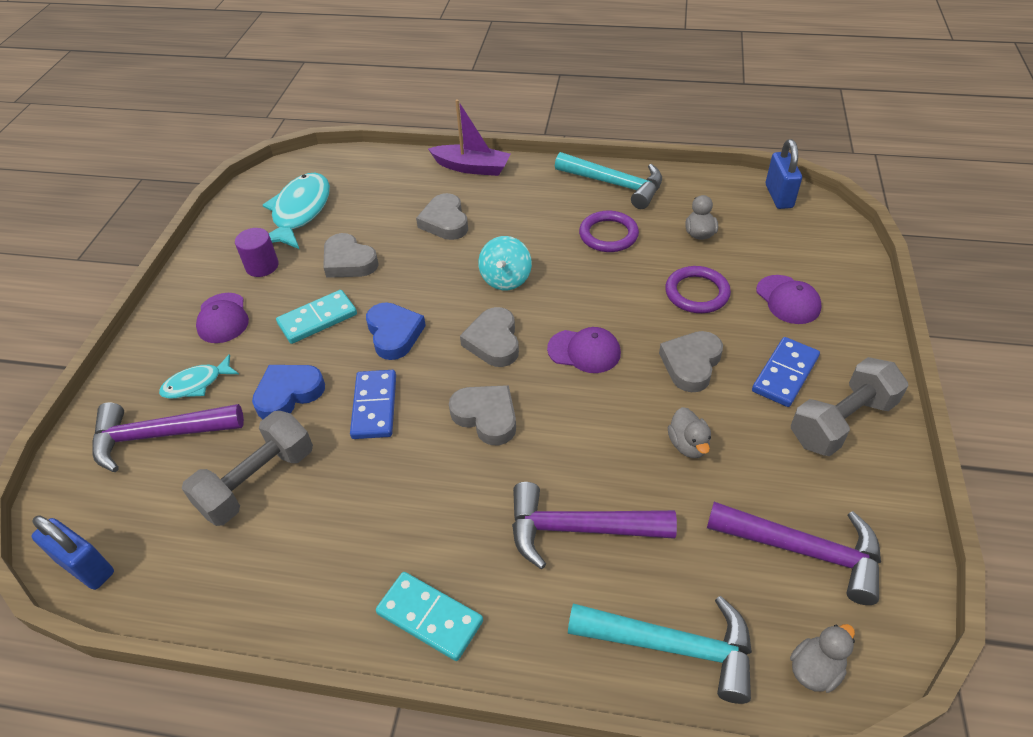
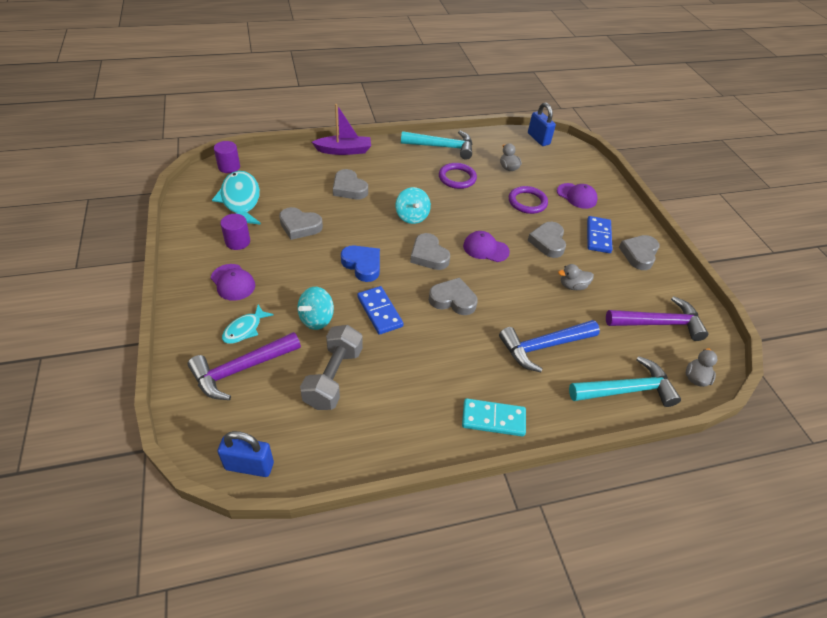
camera: 30 degrees left, 0 degrees up
(288, 394) = (316, 319): blue heart -> turquoise spinning top
(314, 166) = (229, 167): none -> purple cylinder
(317, 319) = (303, 267): turquoise domino -> none
(578, 529) = (543, 346): purple hammer -> blue hammer
(584, 351) = (485, 248): purple cap -> purple cap turned 150 degrees counterclockwise
(688, 445) = (572, 286): grey duck -> grey duck turned 120 degrees clockwise
(841, 422) = (639, 254): grey dumbbell -> grey heart

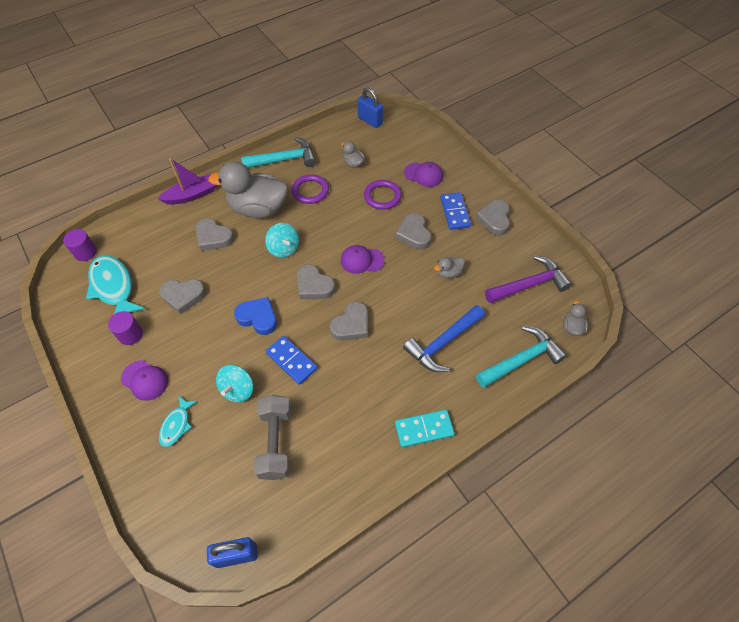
camera: 15 degrees left, 10 degrees up
(241, 369) = (190, 467): purple hammer -> none
(401, 178) = (258, 209): none -> grey duck
(453, 300) = (351, 325): grey heart -> grey heart turned 135 degrees clockwise

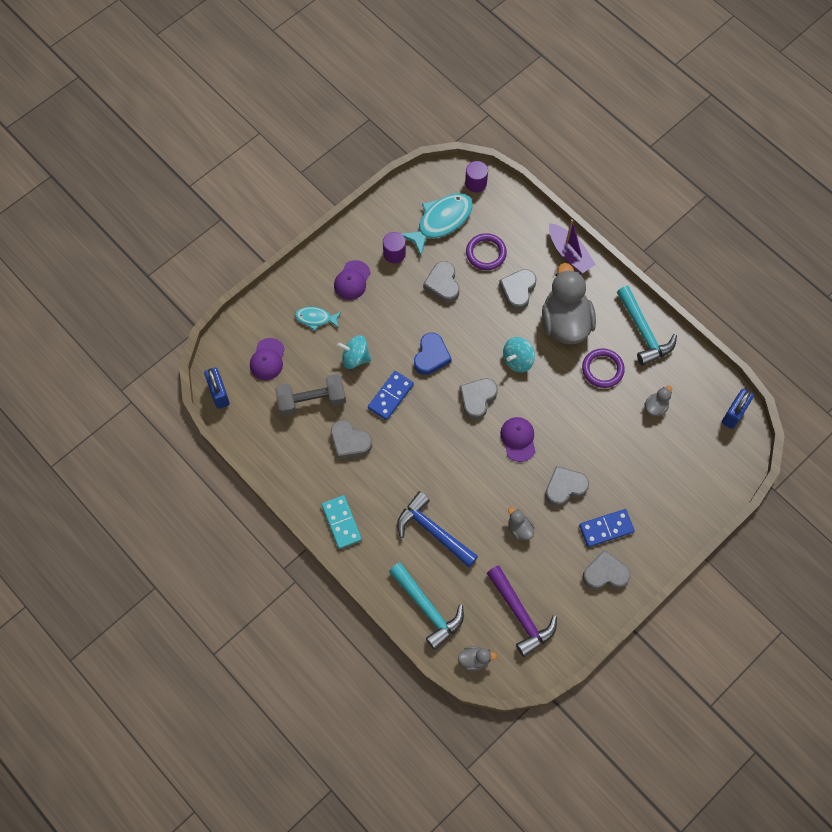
camera: 80 degrees right, 10 degrees up
(351, 325) = (438, 442): grey heart -> grey heart (349, 442)
(382, 196) = (612, 446): purple ring -> purple ring (486, 253)
(423, 175) = (657, 488): purple cap -> purple cap (267, 359)

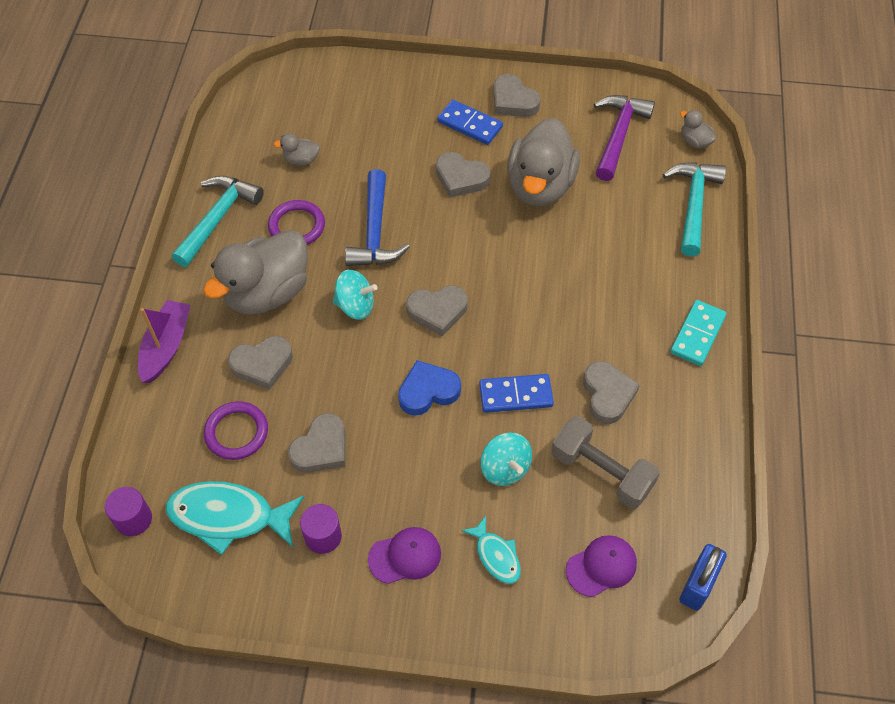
camera: 130 degrees left, 10 degrees down
(433, 531) = (618, 251): blue hammer -> blue hammer (375, 232)
(518, 439) = (448, 246): purple cap -> none
(519, 529) = (540, 186): grey duck -> grey duck, size x2.37
(733, 414) = (253, 100): blue padlock -> none

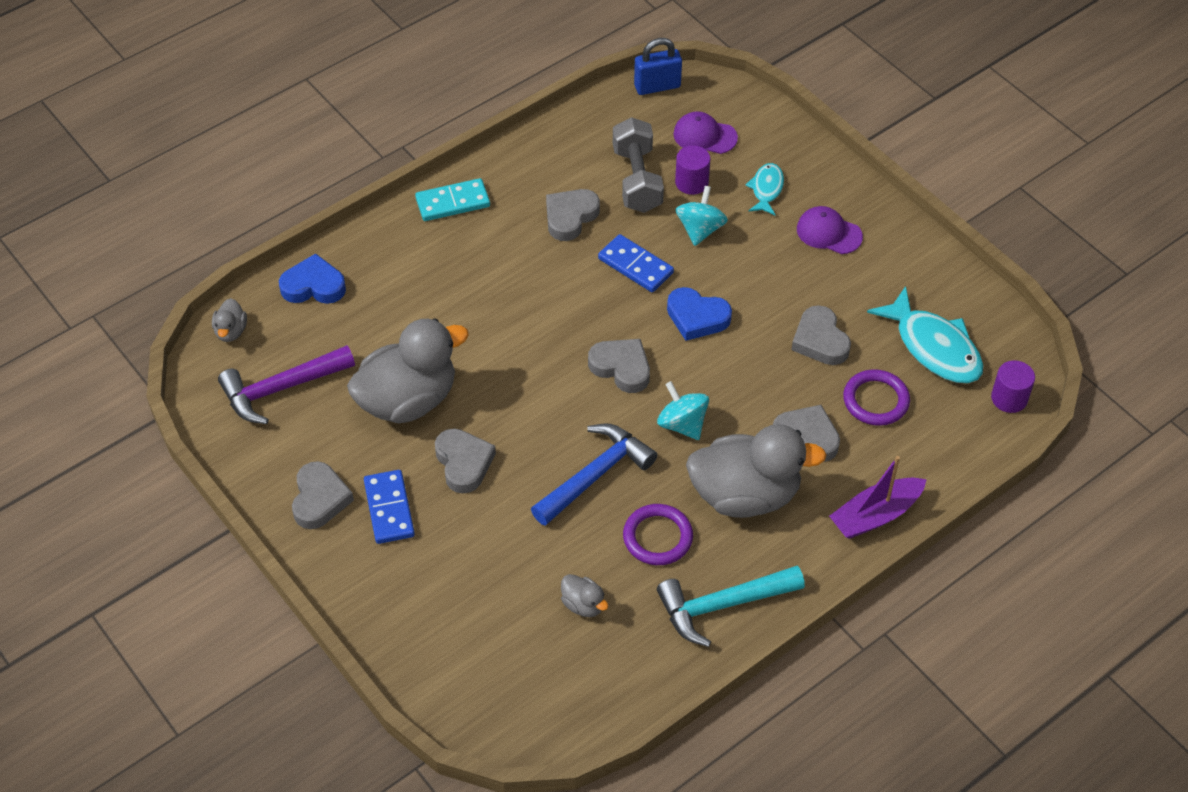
camera: 135 degrees left, 5 degrees down
(321, 448) = (820, 340): grey heart -> grey heart turned 105 degrees counterclockwise
(323, 536) = (875, 285): purple cylinder -> purple cylinder (691, 182)
(693, 204) = (313, 286): turquoise hammer -> blue heart

